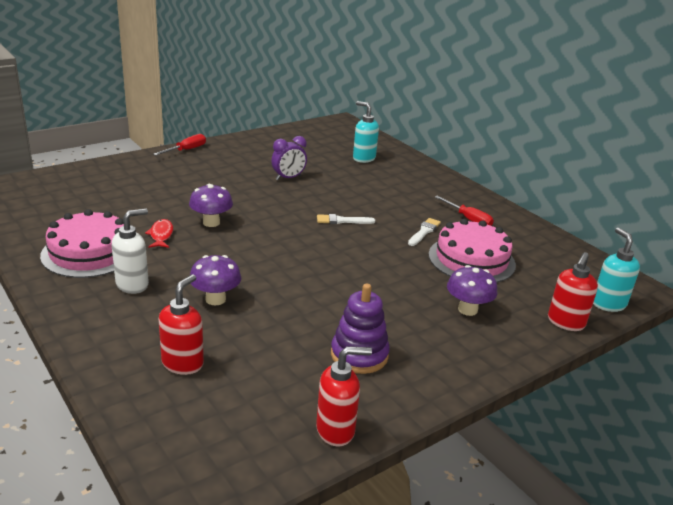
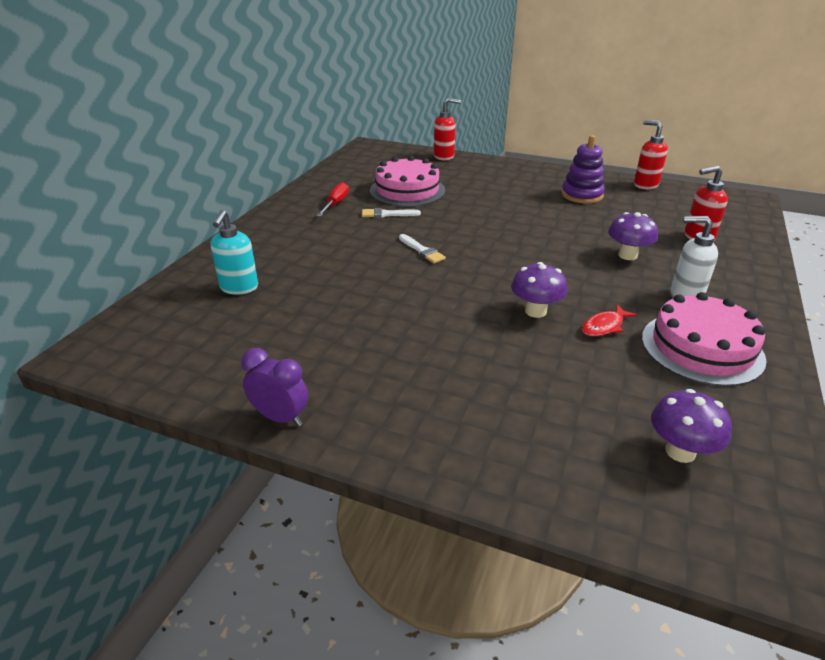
camera: 120 degrees left, 5 degrees up
(186, 150) = (377, 445): red screwdriver -> none
(288, 178) = (364, 313): purple clock -> purple clock (280, 417)
(467, 309) = (477, 180): purple mushroom -> purple mushroom (680, 451)
(608, 304) = (402, 150): turquoise soap dispenser -> none

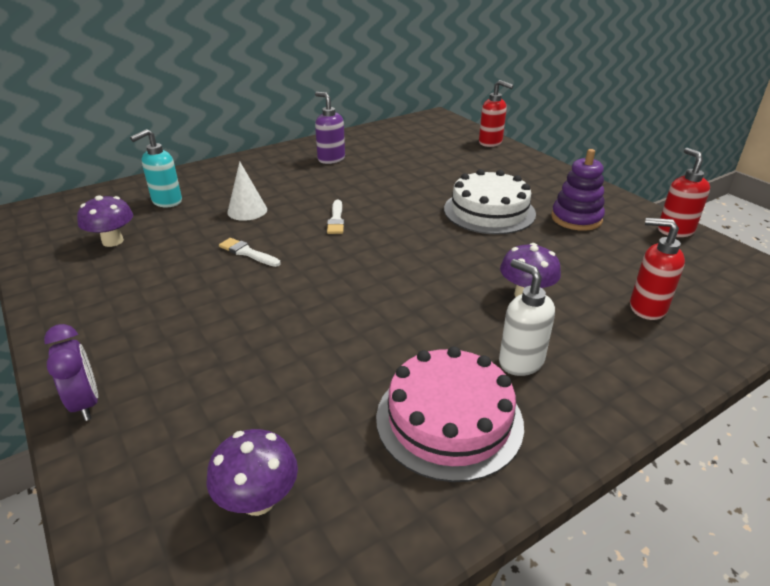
camera: 35 degrees right, 0 degrees up
(280, 417) = (47, 304): purple clock -> purple clock (86, 403)
(333, 269) = (247, 211): none -> white cone
(335, 204) = (331, 159): red screwdriver -> purple soap dispenser
(387, 214) = (357, 180): white brush -> white brush (247, 253)
(407, 190) = (407, 164): pink cake -> none
(521, 208) = (489, 211): none -> white cake
(535, 311) = (345, 309): purple mushroom -> purple mushroom (113, 241)
(604, 326) = (385, 351): red fish -> none

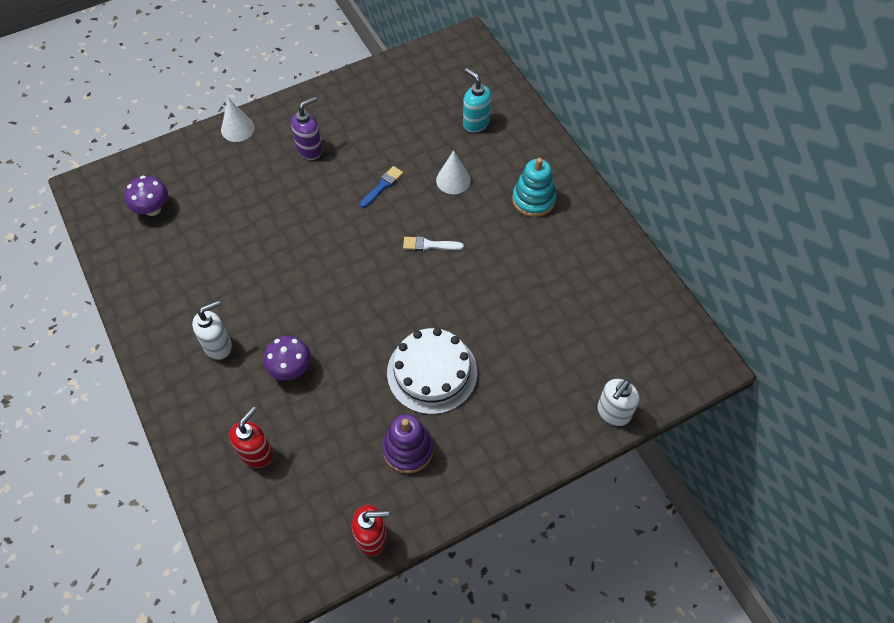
camera: 95 degrees right, 25 degrees up
(86, 403) = (237, 129): purple clock -> white cone
(113, 241) = (412, 102): purple mushroom -> none
(247, 253) = (382, 186): white brush -> blue brush
(280, 172) = (533, 199): none -> turquoise stacking toy
(331, 159) = (565, 242): purple soap dispenser -> purple soap dispenser (310, 149)
(449, 420) = (180, 296): pink cake -> none
(490, 143) = (613, 413): red soap dispenser -> white soap dispenser

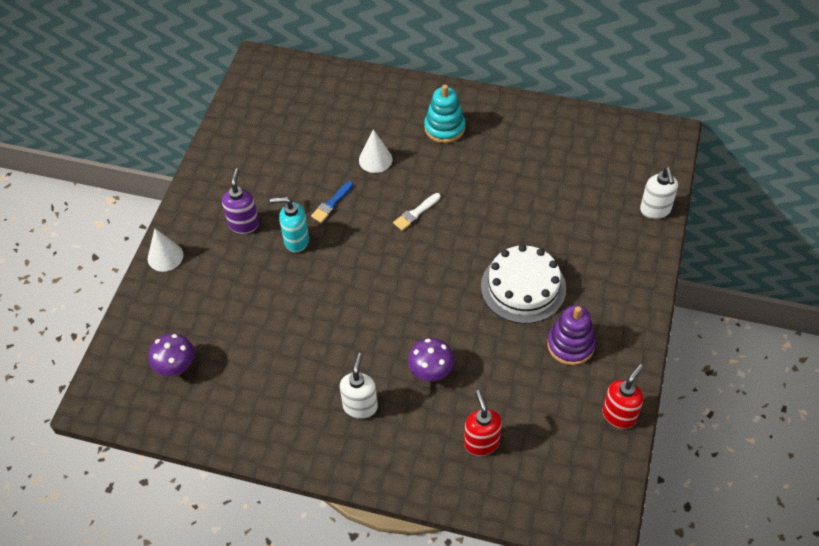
camera: 45 degrees left, 5 degrees down
(382, 186) = (331, 204): blue brush -> blue brush turned 135 degrees counterclockwise
(476, 123) = (341, 111): turquoise soap dispenser -> turquoise soap dispenser (296, 240)

